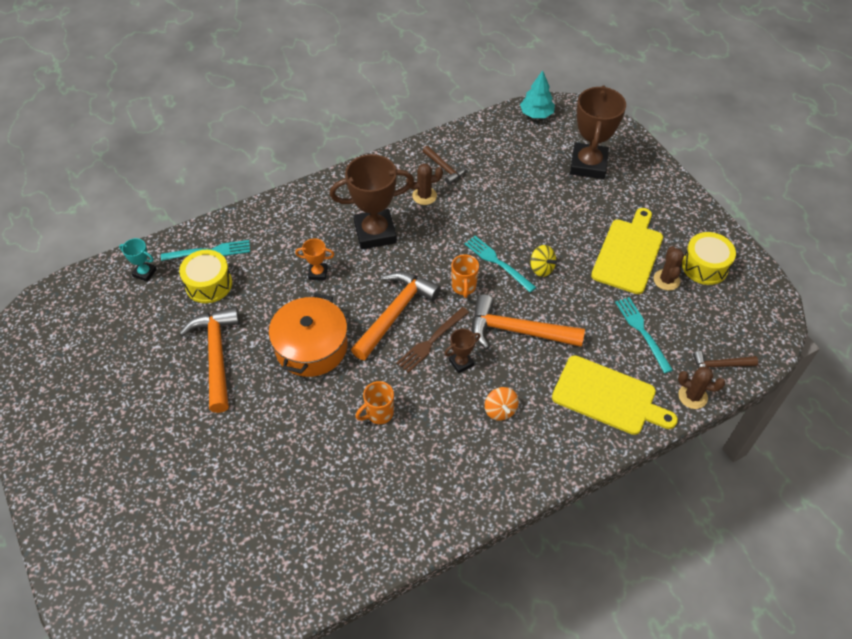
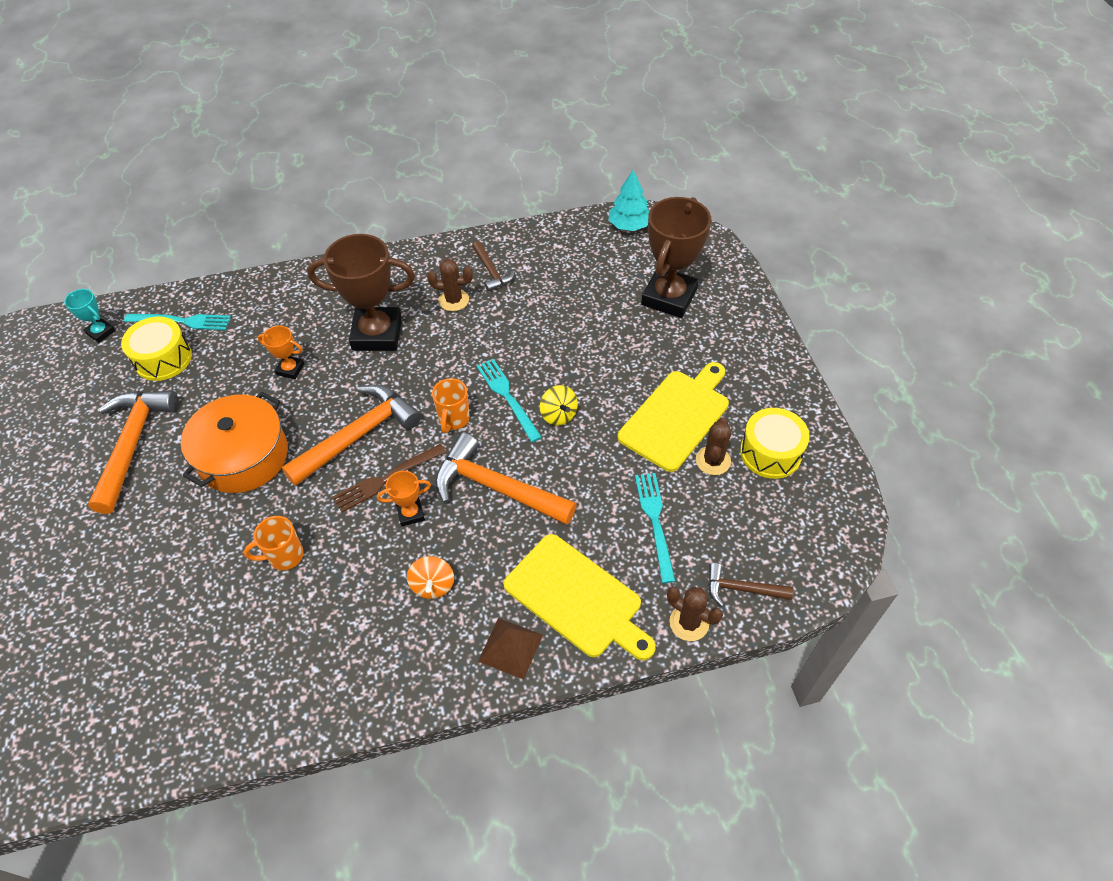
camera: 15 degrees right, 0 degrees up
(461, 363) = (410, 513): brown trophy -> orange trophy
(575, 441) = (510, 648): none -> brown pyramid

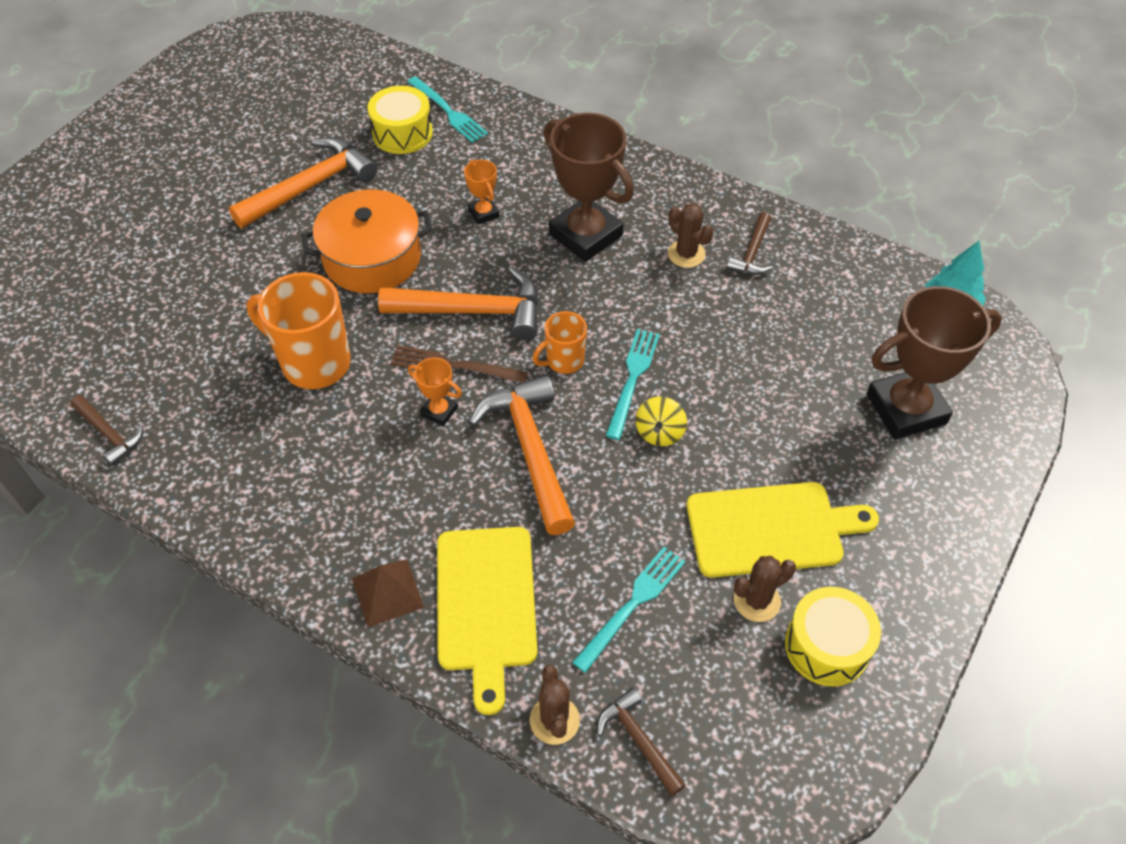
camera: 45 degrees right, 0 degrees up
(101, 332) = (383, 79): turquoise trophy -> none
(180, 736) = (109, 434): none -> brown hammer
(284, 556) = (314, 363): orange mug -> orange mug, size x1.83
(433, 585) = (389, 485): orange spinning top -> none

